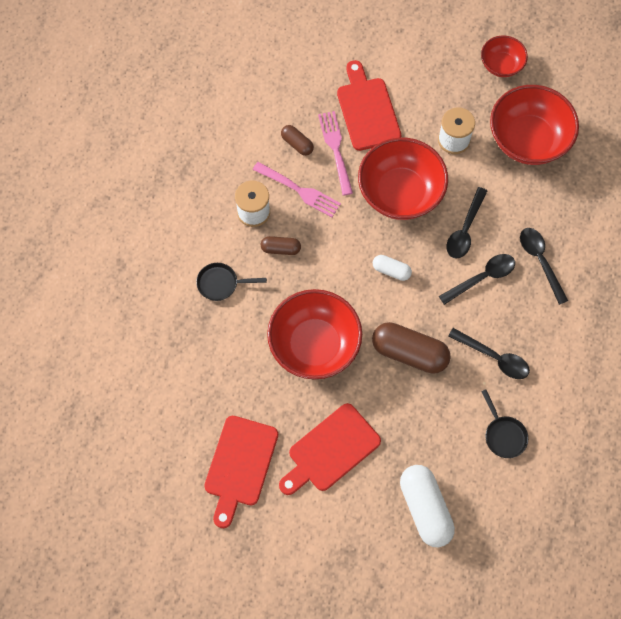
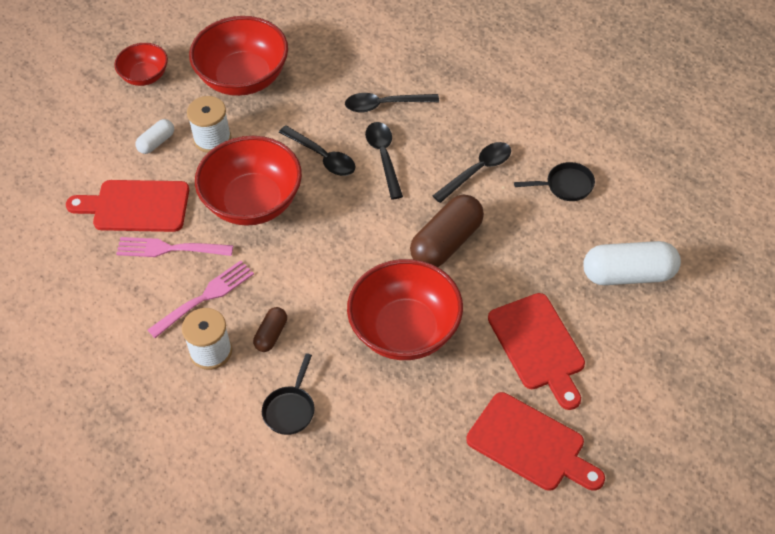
camera: 70 degrees left, 15 degrees down
(297, 144) = (143, 285): brown capsule -> none
(391, 270) = (343, 234): white capsule -> white capsule (156, 142)

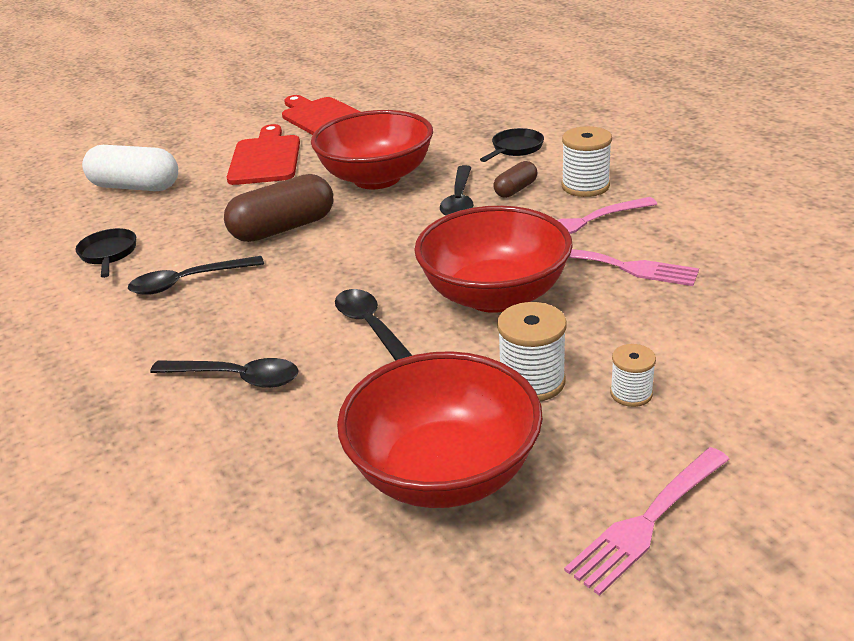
camera: 160 degrees left, 20 degrees down
(136, 206) = (670, 316): red cutting board -> none
(145, 76) = (647, 521): red bowl -> pink fork
(156, 142) = (631, 393): white capsule -> white spool
(384, 156) = (289, 315): black spoon -> black spoon (459, 200)
(565, 185) = (108, 254): black pan -> black pan turned 60 degrees clockwise

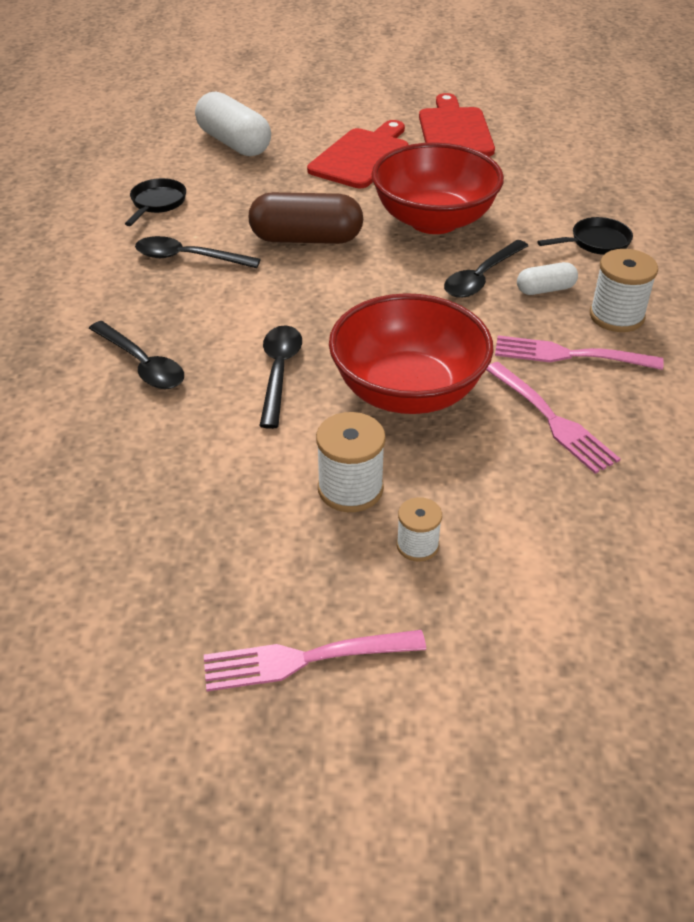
camera: 30 degrees right, 10 degrees up
(444, 472) = (204, 528): red bowl -> none
(515, 190) = (545, 289): brown capsule -> white capsule

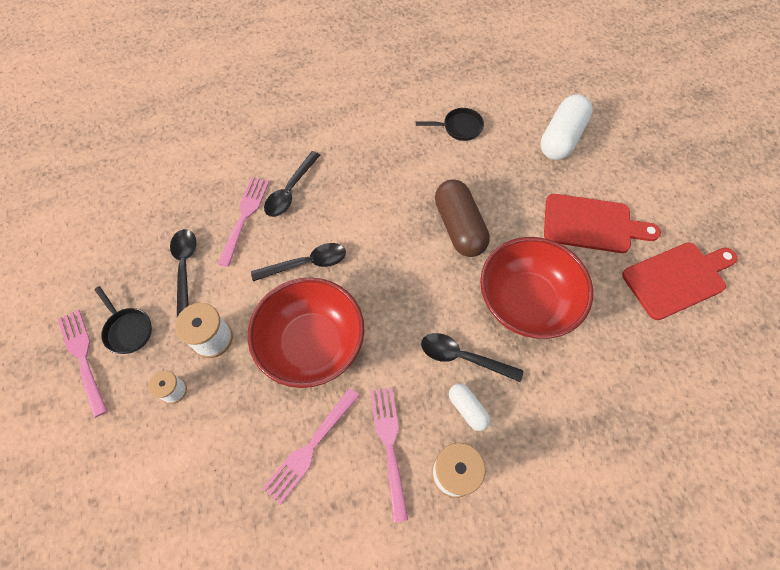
camera: 70 degrees right, 20 degrees up
(154, 419) = (245, 216): none -> pink fork
(188, 258) = (405, 169): black spoon -> black spoon (185, 267)
(595, 242) = (556, 436): black pan -> black pan (127, 329)

